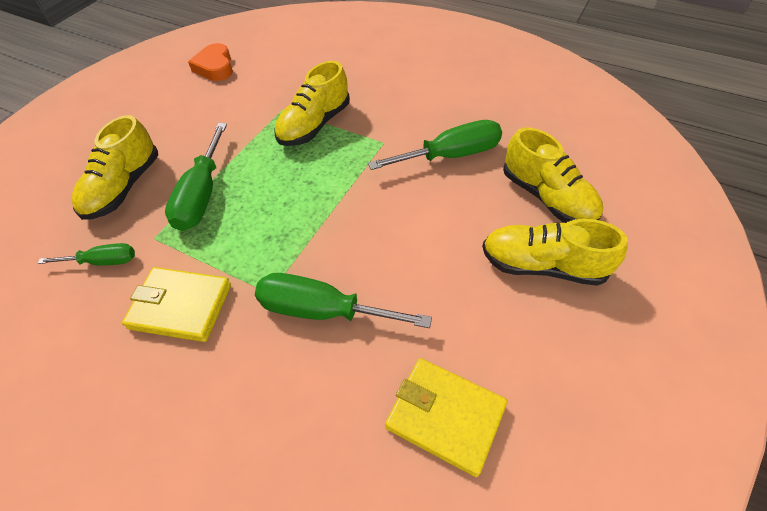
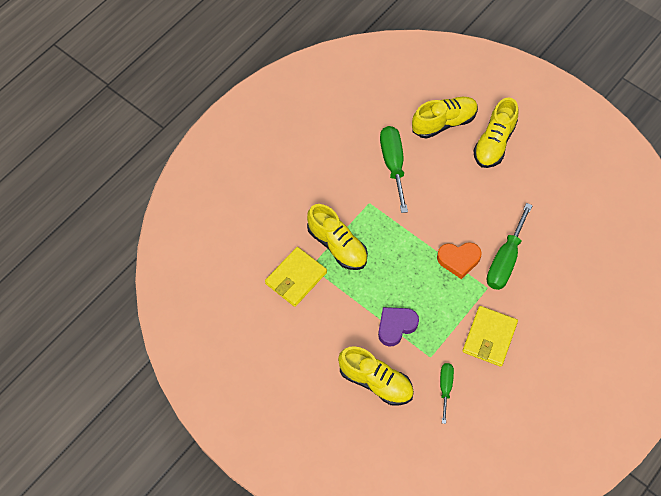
camera: 80 degrees left, 10 degrees up
(202, 195) = (396, 326): green screwdriver -> purple heart
(215, 67) = (233, 317): orange heart -> orange heart (458, 260)
(445, 416) = (573, 213): yellow wallet -> yellow wallet (296, 278)

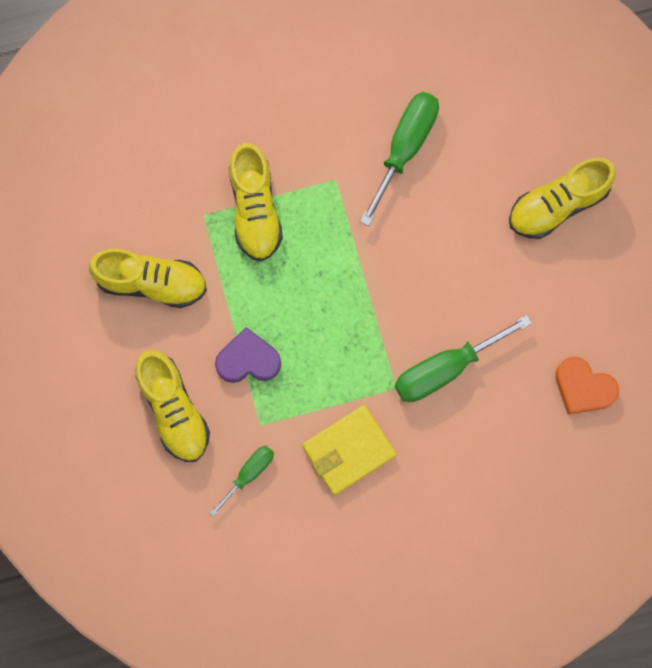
camera: 35 degrees right, 15 degrees up
(296, 278) = (175, 218): yellow wallet -> none
(444, 122) = (514, 133): yellow shoe -> yellow shoe (151, 282)
(458, 260) = (388, 329): orange heart -> orange heart (583, 388)

